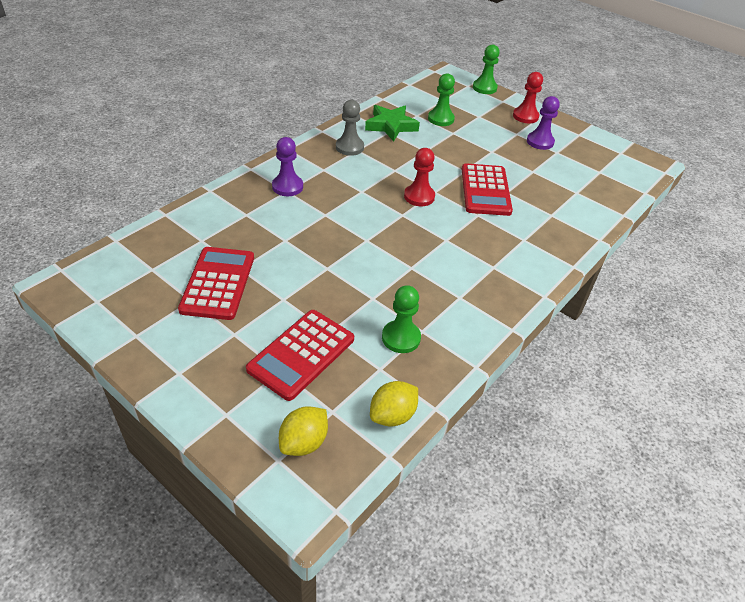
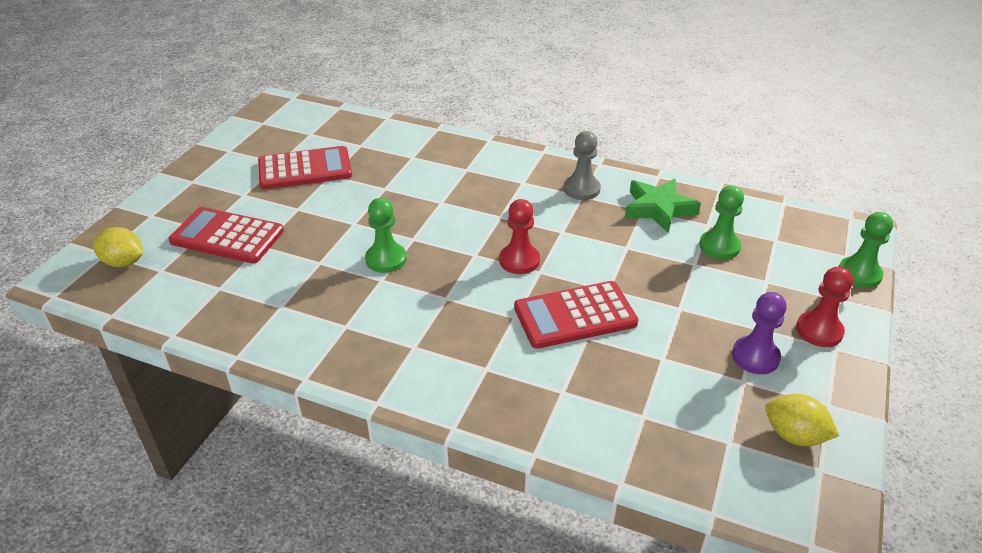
camera: 75 degrees right, 5 degrees down
(287, 187) = (473, 168): purple pawn -> none
(392, 415) = (160, 308): yellow lemon -> yellow lemon (794, 435)
(401, 338) = (265, 293): green pawn -> green pawn (386, 259)

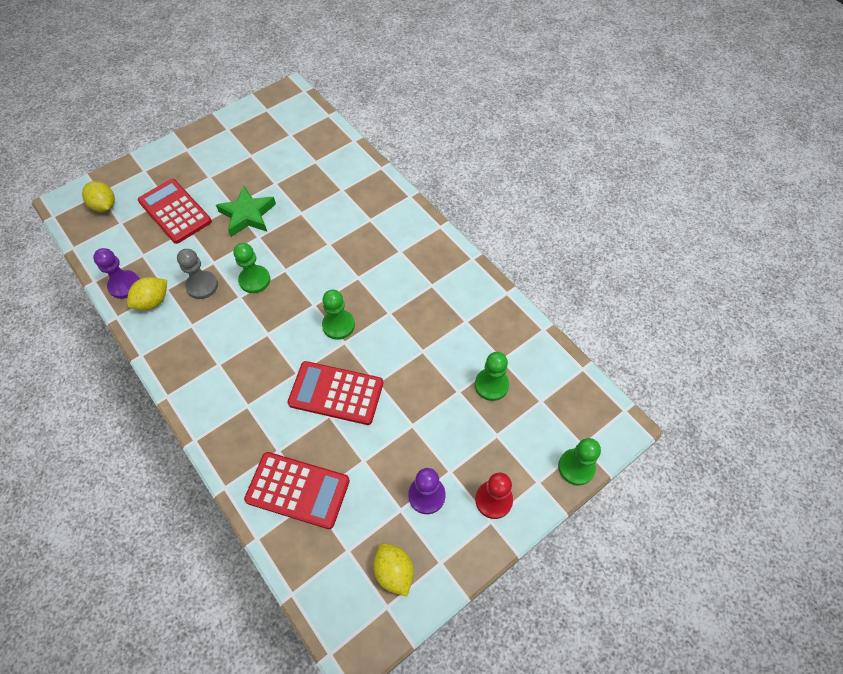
camera: 30 degrees right, 20 degrees up
(220, 323) = (124, 285): none -> purple pawn
(274, 324) = (153, 301): none -> yellow lemon
(305, 169) = (262, 170): red calculator -> red calculator (297, 490)
(519, 260) = (338, 325): red pawn -> green pawn
(581, 189) = (437, 278): grey pawn -> grey pawn (202, 286)
(658, 209) = (477, 326): green star -> green star (247, 215)

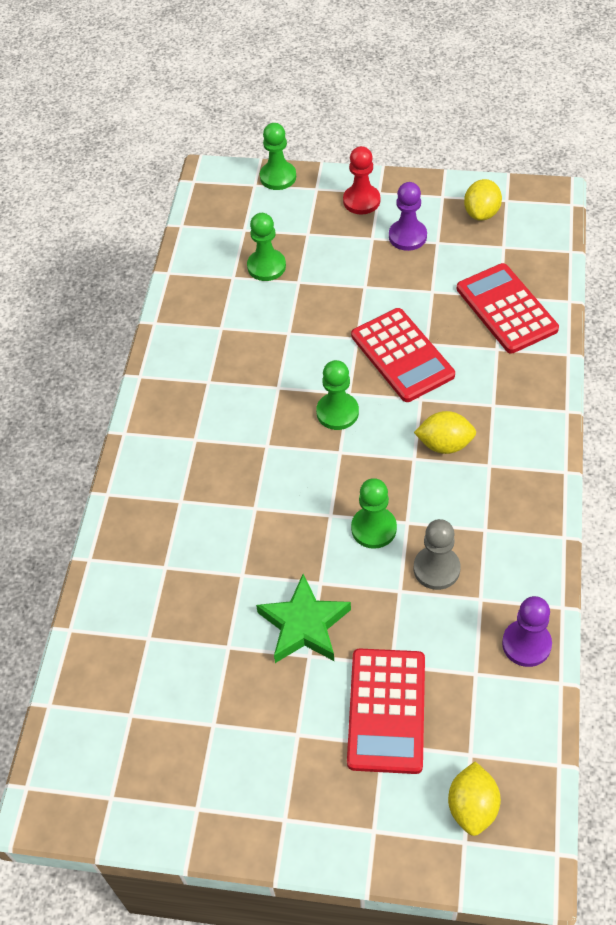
camera: 130 degrees left, 5 degrees down
(153, 301) = (507, 593): yellow lemon -> yellow lemon (444, 444)

